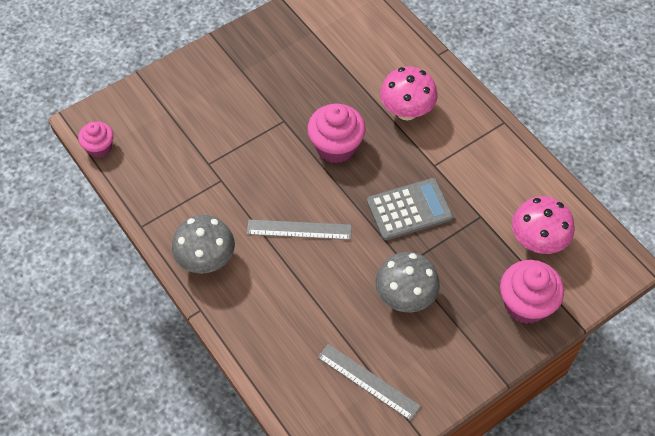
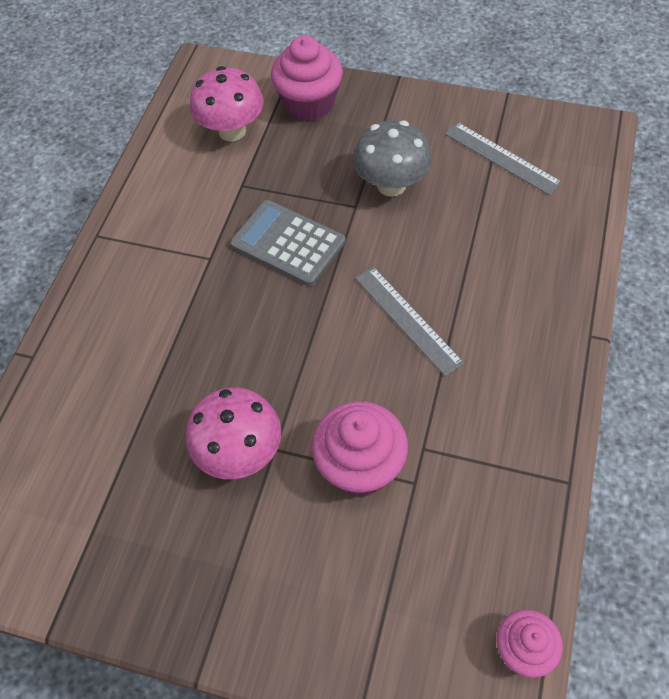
camera: 125 degrees left, 0 degrees up
(206, 260) = (534, 377): grey mushroom -> none
(336, 147) = (265, 364): pink cupcake -> pink cupcake (360, 466)
(368, 381) = (502, 158): grey ruler -> grey ruler turned 45 degrees counterclockwise
(406, 111) = (152, 330): pink mushroom -> pink mushroom (240, 453)

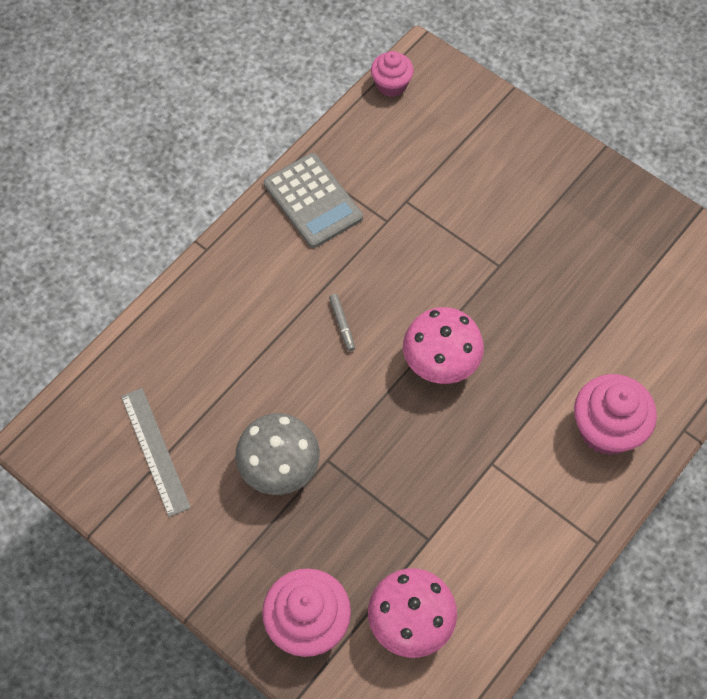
camera: 160 degrees left, 5 degrees up
(240, 453) = (527, 273): pink mushroom -> pink mushroom (440, 363)
(288, 243) = (411, 446): grey calculator -> grey calculator (313, 201)
(360, 466) = (440, 227): pink cupcake -> pink cupcake (606, 429)
(407, 319) = (342, 324): grey ruler -> grey marker

